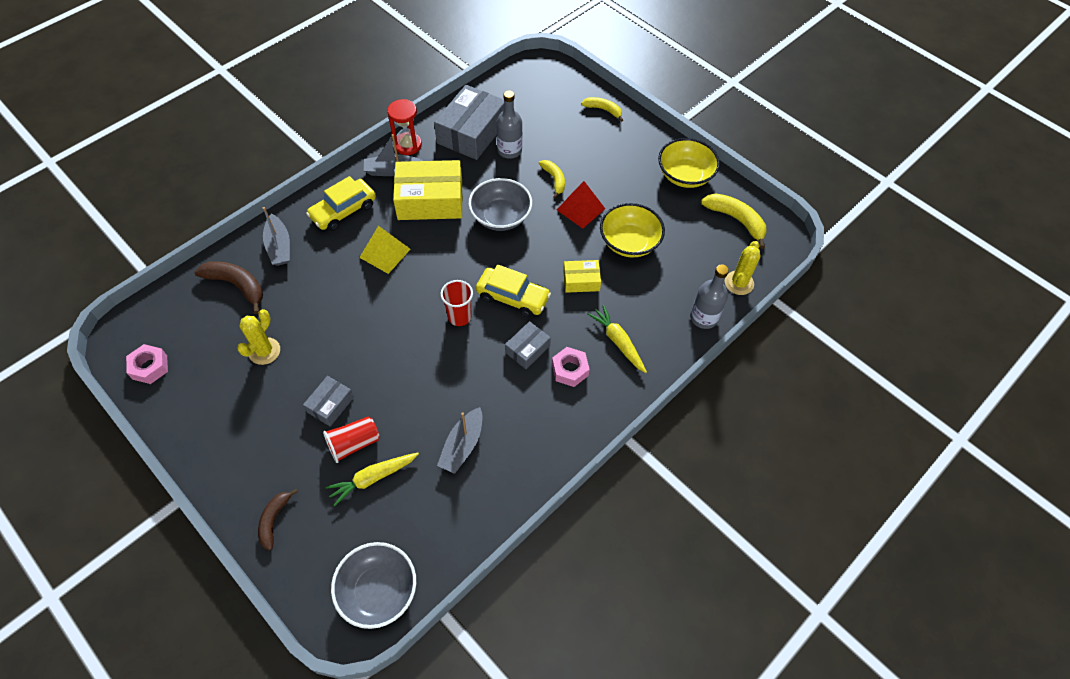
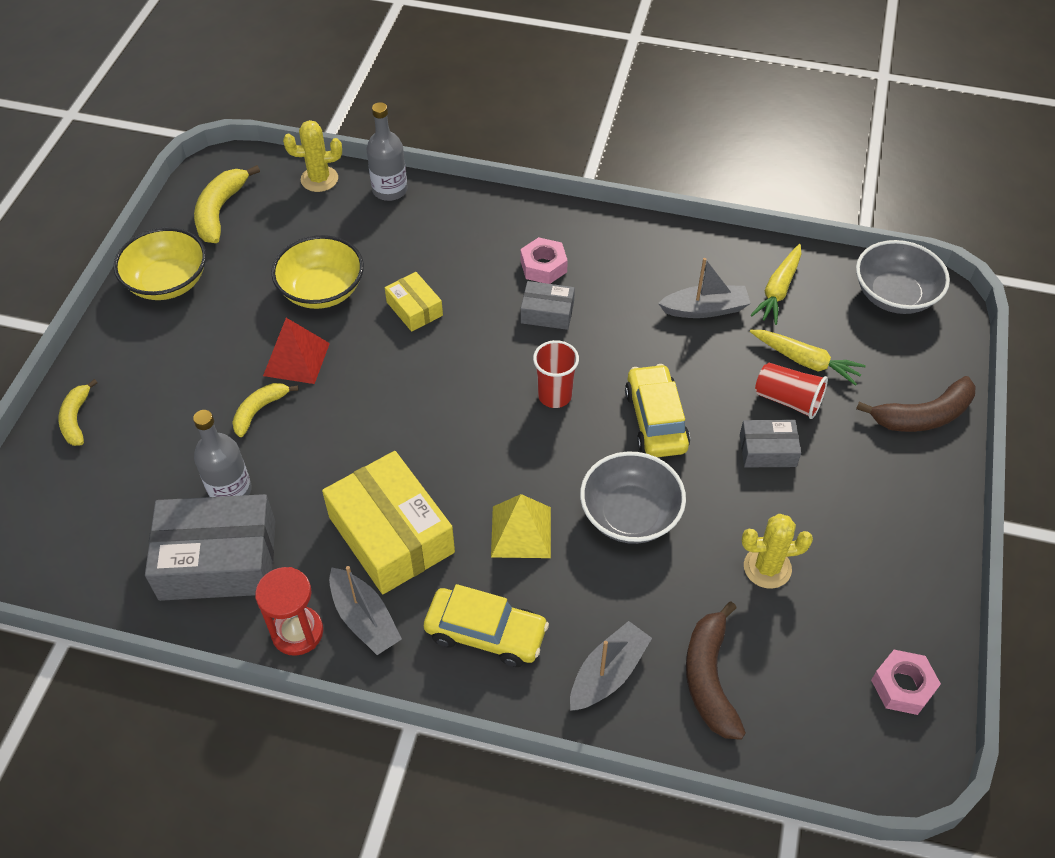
camera: 120 degrees left, 5 degrees down
(274, 520) = (923, 416): brown banana -> brown banana, size x1.56
(500, 216) = (366, 436): grey bowl -> grey bowl (630, 514)
(513, 297) = (487, 360): yellow car -> yellow car (655, 420)
(618, 342) = (476, 243): yellow carrot -> yellow carrot (778, 290)

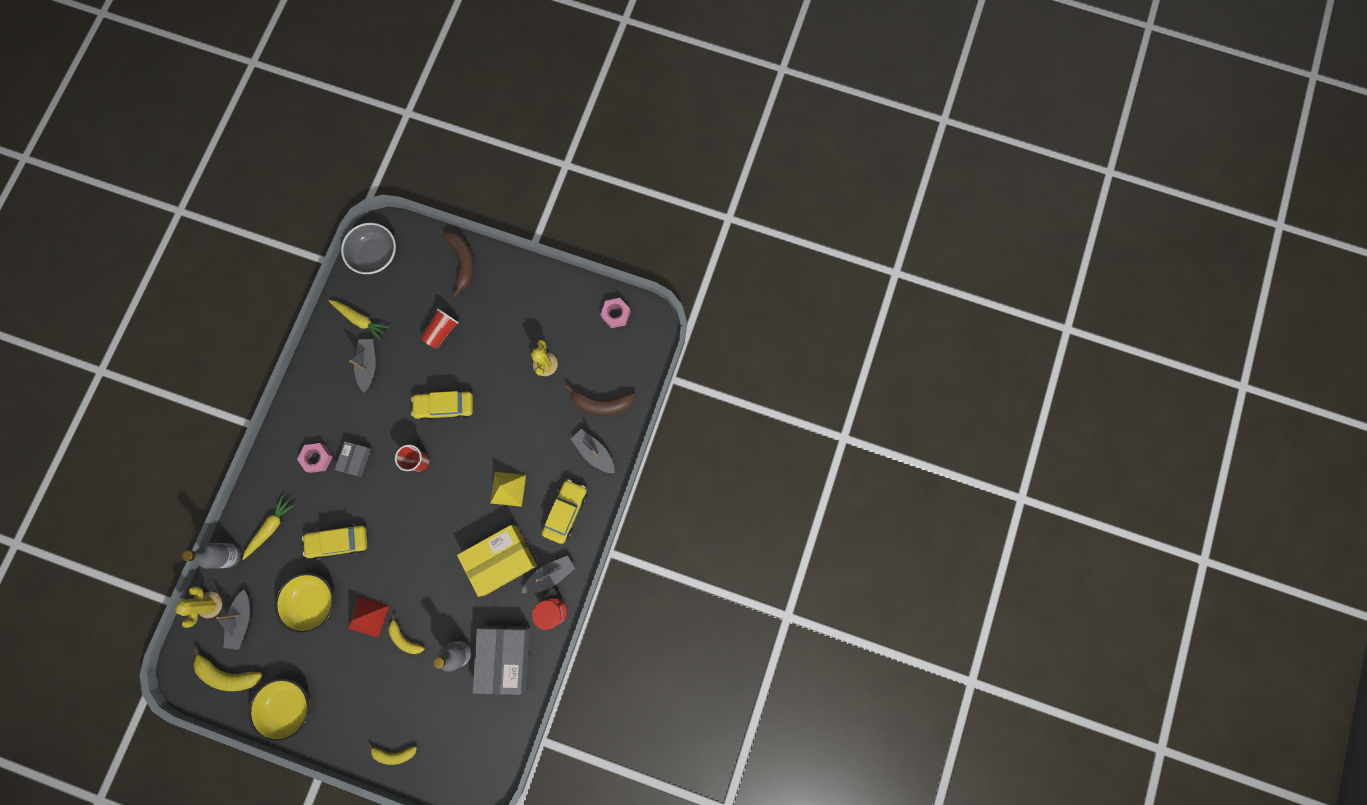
camera: 85 degrees left, 25 degrees up
(296, 215) = (242, 620): none -> grey boat
(414, 309) = (339, 542): yellow box -> yellow car
(630, 514) = (505, 429): grey bowl -> none
(767, 450) = (474, 349): grey box -> none
(805, 361) = (416, 316): yellow carrot -> yellow carrot (271, 528)

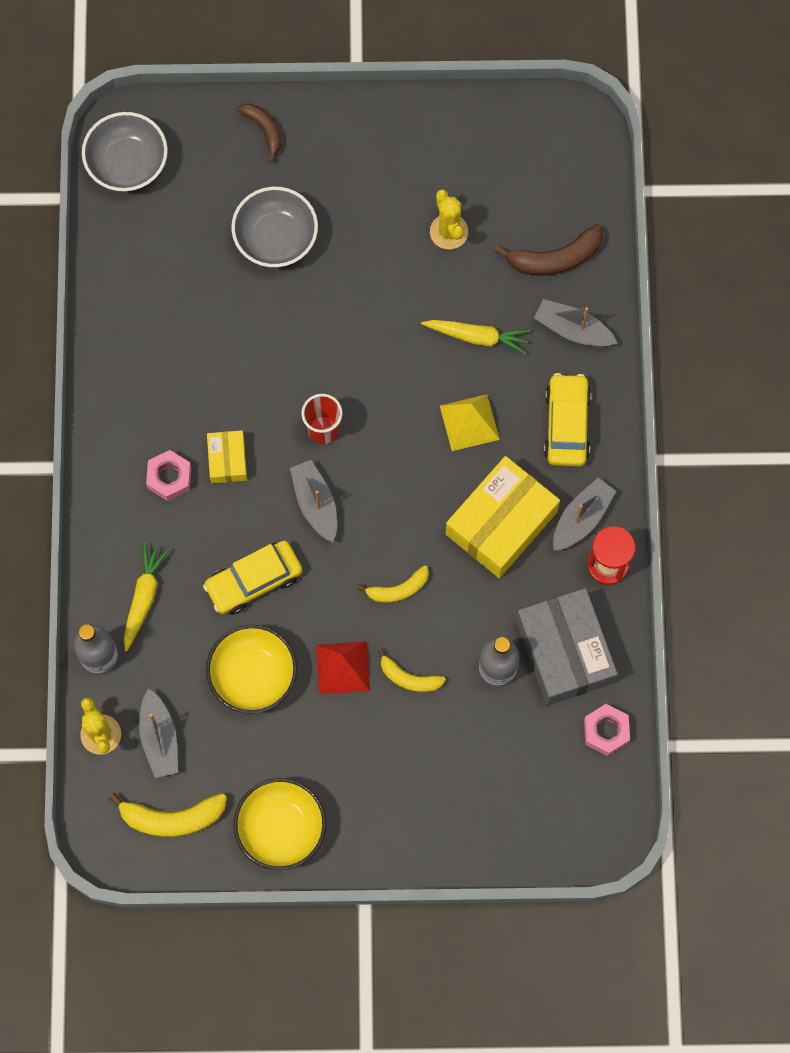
camera: 20 degrees left, 5 degrees down
(356, 459) = (227, 460): grey box -> yellow box
(360, 320) = (146, 263): yellow carrot -> yellow carrot (477, 337)
(368, 365) = (187, 322): grey boat -> grey boat (315, 503)
(394, 754) = (463, 837): yellow banana -> yellow banana (398, 589)
(442, 331) = (276, 238): red cup -> grey bowl
(445, 407) = (327, 341): yellow car -> none
(463, 262) = (264, 130): brown banana -> brown banana, size x0.64
(616, 314) = (522, 127): pink nut -> pink nut (606, 731)

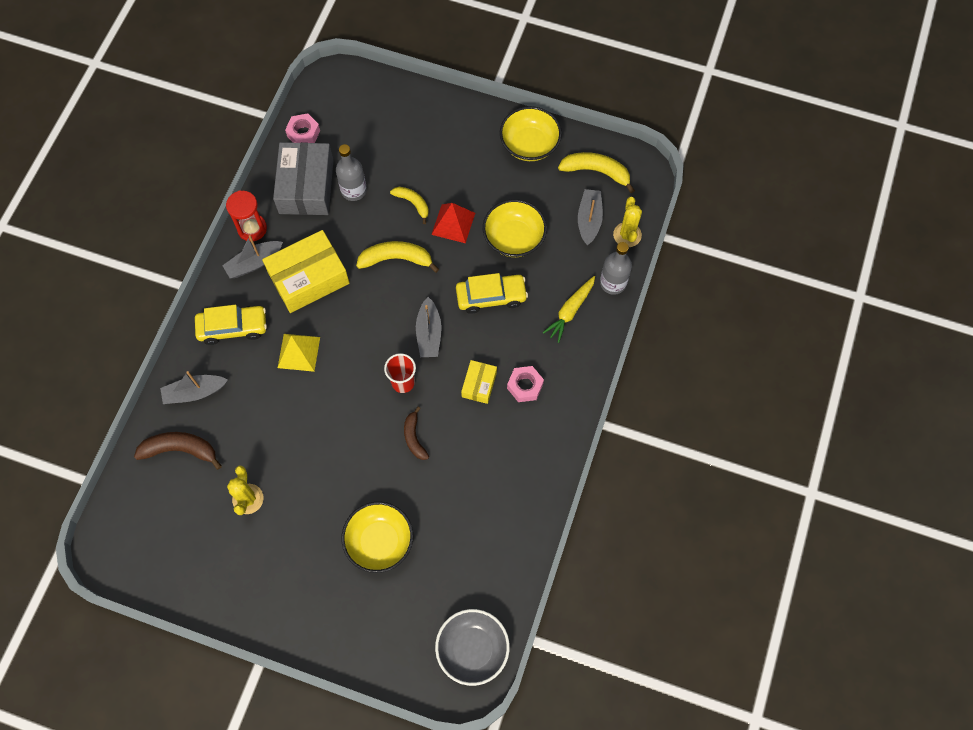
camera: 160 degrees left, 5 degrees down
(264, 130) = (353, 638): brown banana -> brown banana (414, 437)
(276, 238) = (379, 541): grey bowl -> yellow bowl
(398, 589) = (396, 259): yellow banana -> yellow banana, size x1.56
(477, 337) = (265, 411): yellow carrot -> none
(566, 425) = (233, 327): yellow car -> yellow car turned 120 degrees counterclockwise
(573, 329) = (194, 392): grey boat -> grey boat turned 120 degrees clockwise

